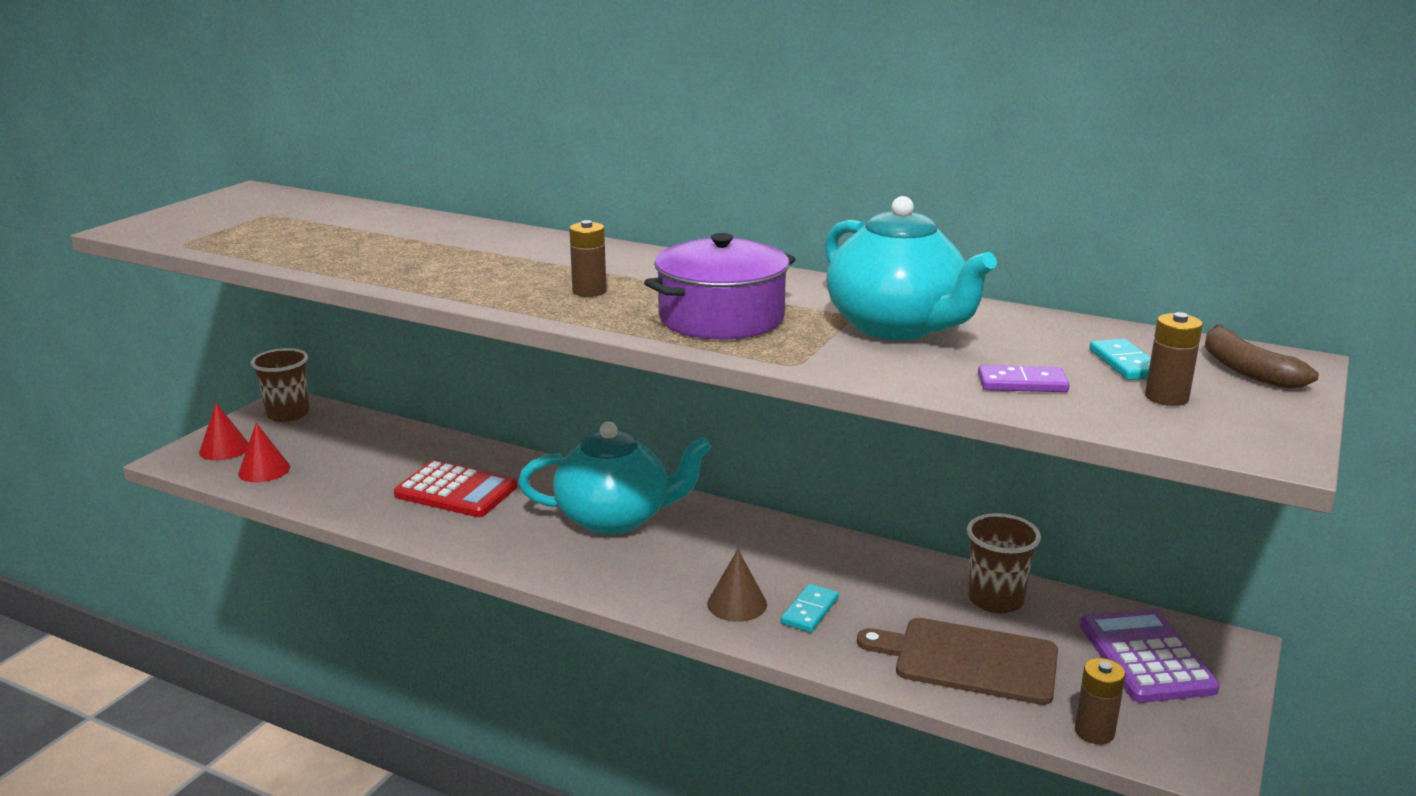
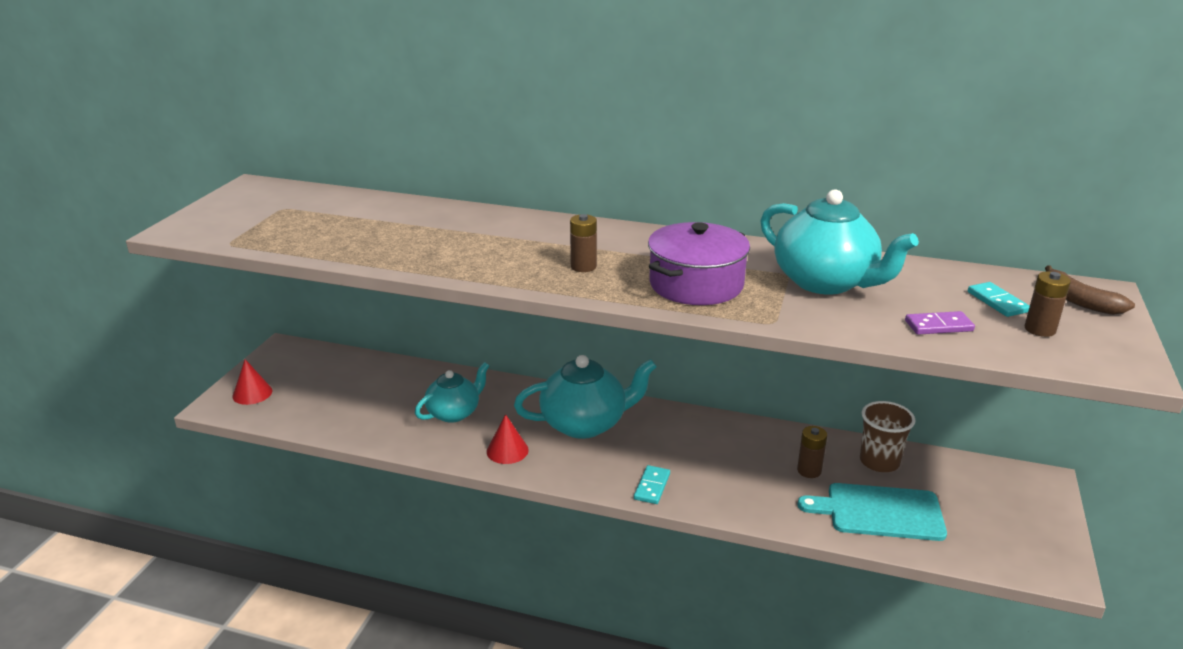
camera: 10 degrees left, 5 degrees up
(264, 470) = (293, 409): red cone -> red cone (507, 450)
(288, 414) = (290, 357): brown cup -> none
(456, 491) = (454, 413): red calculator -> turquoise teapot
(737, 604) = (702, 485): brown cone -> none
(810, 611) = (756, 485): turquoise domino -> turquoise domino (652, 486)
(968, 660) = (879, 512): brown cutting board -> turquoise cutting board
(1094, 732) = (982, 557): brown battery -> brown battery (809, 471)
(1146, 657) = (994, 495): purple calculator -> none

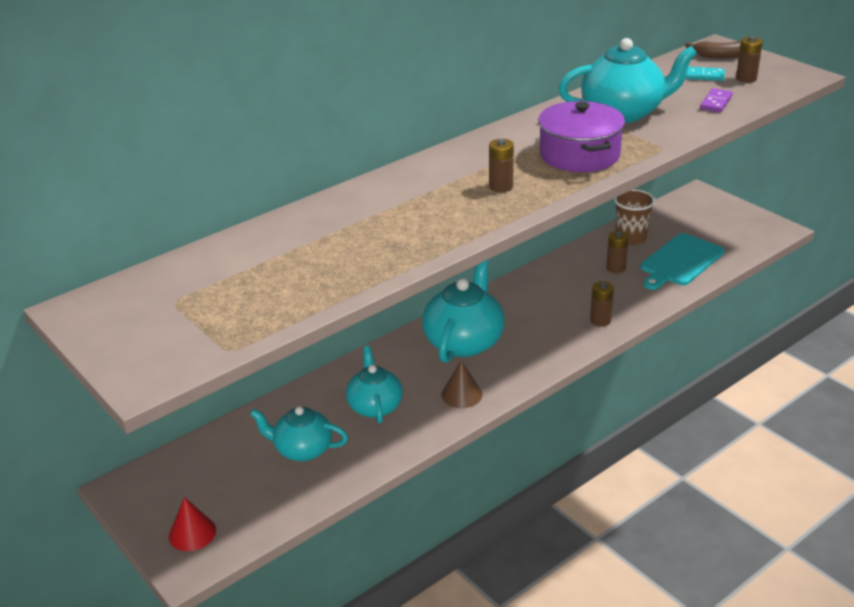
camera: 55 degrees left, 5 degrees up
(374, 401) = (302, 449): none -> turquoise teapot
(507, 450) = (461, 394): red cone -> brown cone
(652, 486) = (574, 340): turquoise domino -> none
(703, 492) = (600, 320): none -> brown battery

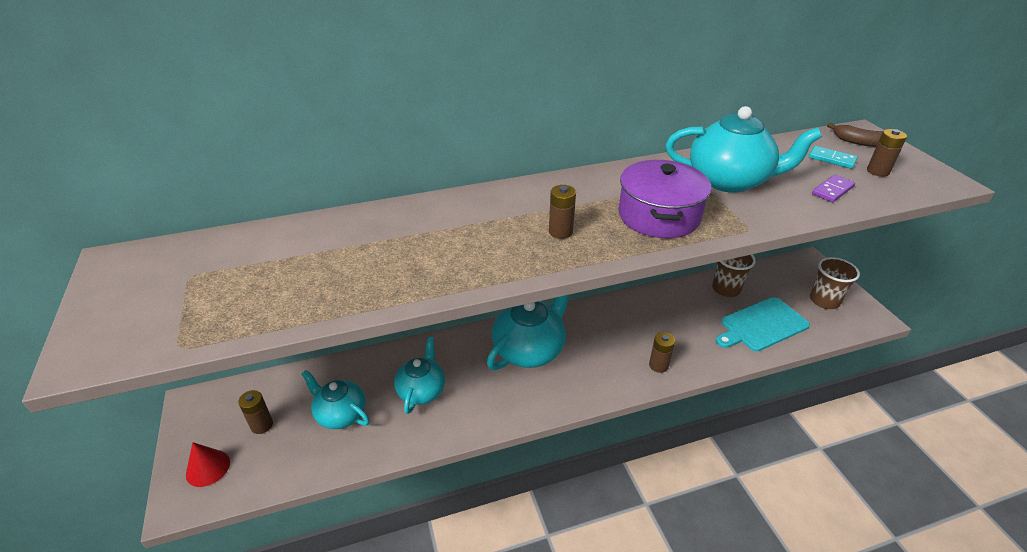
camera: 20 degrees right, 5 degrees up
(461, 394) = (498, 403): brown cone -> none
(616, 268) = (698, 315): brown battery -> brown battery (262, 425)
(728, 226) = (824, 301): none -> brown cup

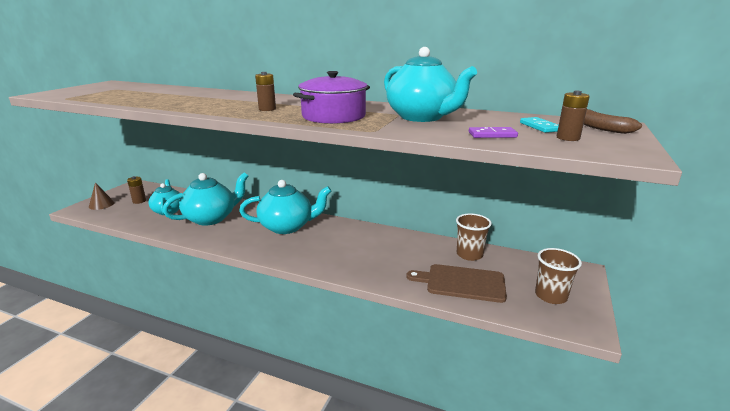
camera: 40 degrees right, 15 degrees down
(208, 468) = (101, 204): red cone -> brown cone
(422, 390) = (211, 218): turquoise teapot -> turquoise teapot, size x1.56
(658, 365) = (345, 266): brown battery -> none
(761, 325) = (461, 283): turquoise cutting board -> brown cutting board

